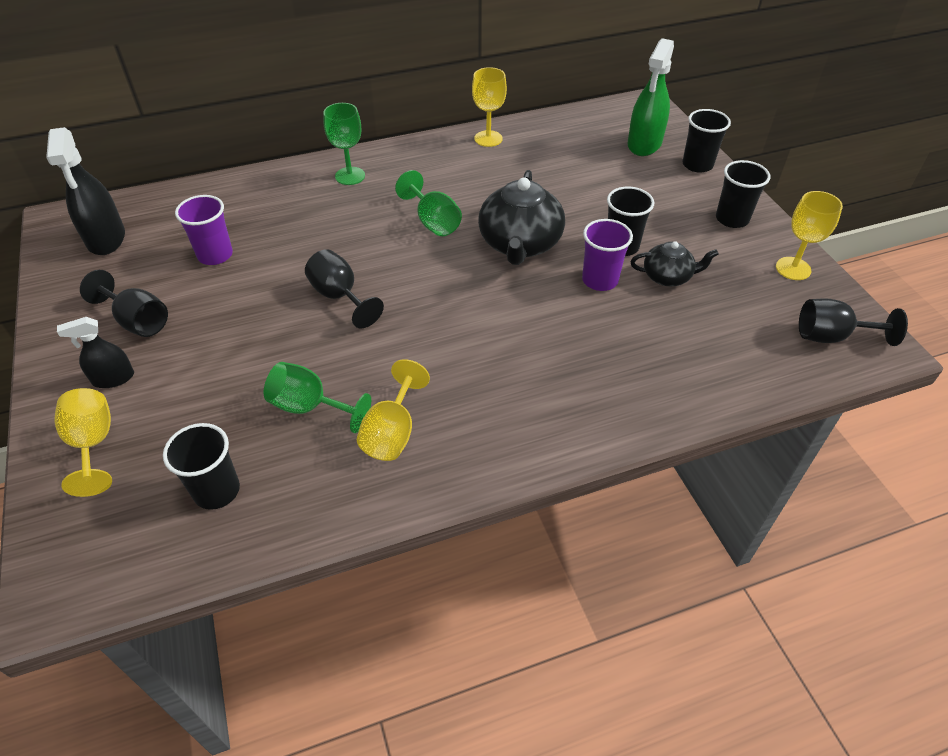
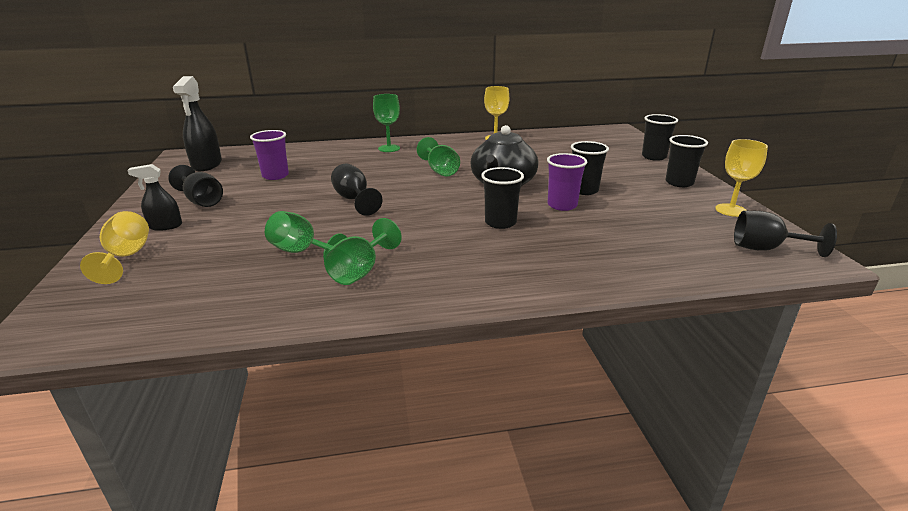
camera: 10 degrees right, 20 degrees down
(217, 491) = (201, 290): black cup -> black cup (500, 222)
(392, 432) = (360, 271): yellow goblet -> green goblet
(644, 144) = (613, 146): green spray bottle -> none
(668, 277) = (620, 207): black teapot -> none

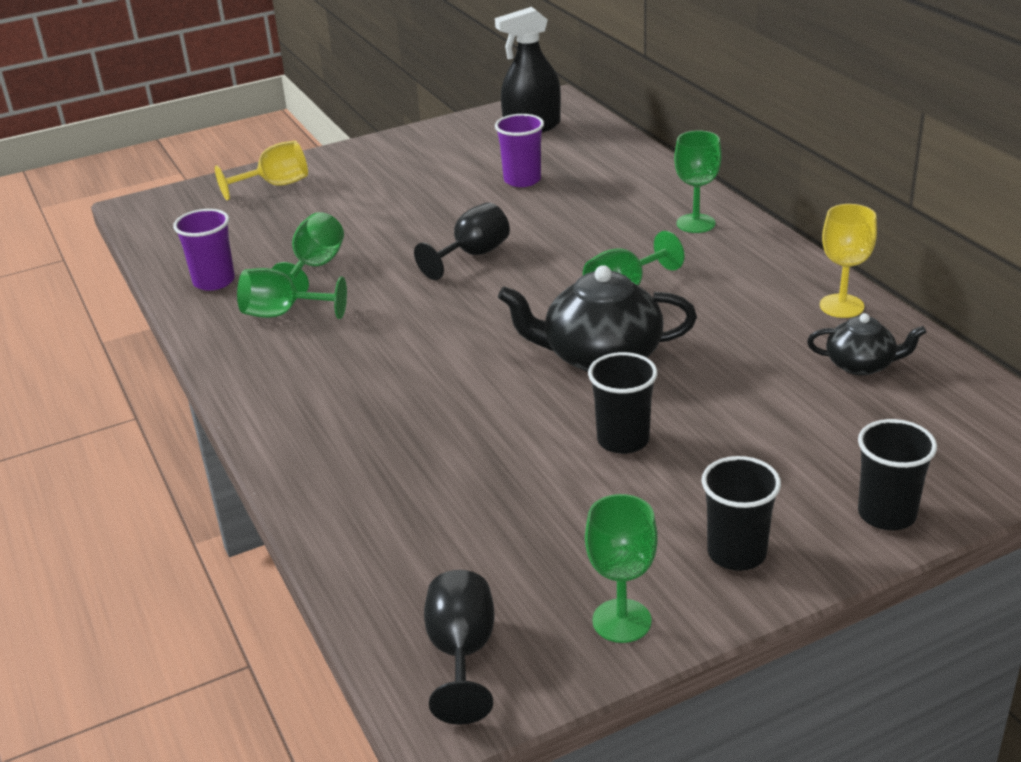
camera: 75 degrees right, 5 degrees up
(165, 226) = (348, 175): black spray bottle -> none
(202, 201) = (419, 168): black goblet -> none
(500, 222) = (451, 380): black cup -> none
(544, 143) = (861, 365): none -> black teapot
(562, 205) = (543, 425): purple cup -> purple cup (214, 281)
(731, 210) = (621, 621): yellow goblet -> green goblet

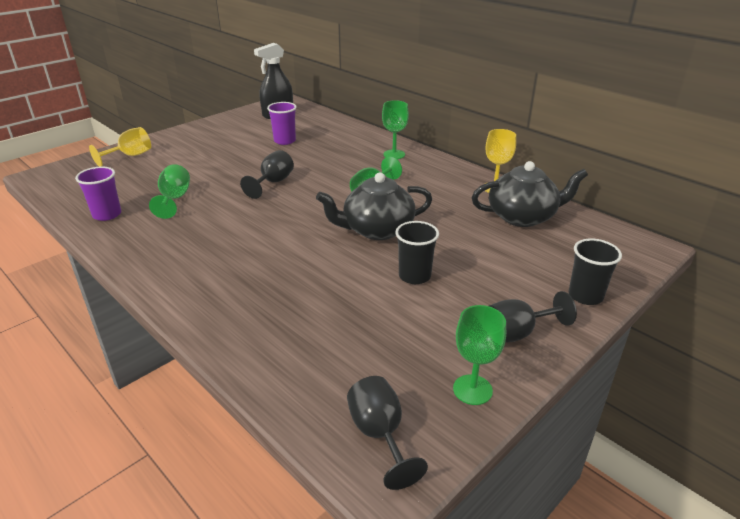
camera: 20 degrees left, 0 degrees up
(283, 314) = (162, 229): green goblet -> none
(736, 553) = (517, 333): black cup -> black goblet
(861, 365) = (523, 217): black teapot -> black teapot, size x1.77

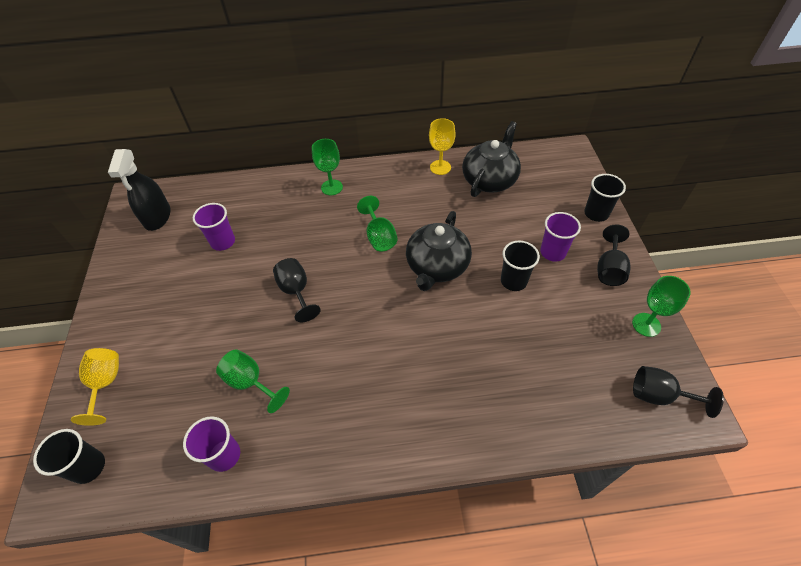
camera: 50 degrees left, 20 degrees up
(67, 176) = (89, 467): none -> black cup
(485, 286) = (553, 252): none -> purple cup

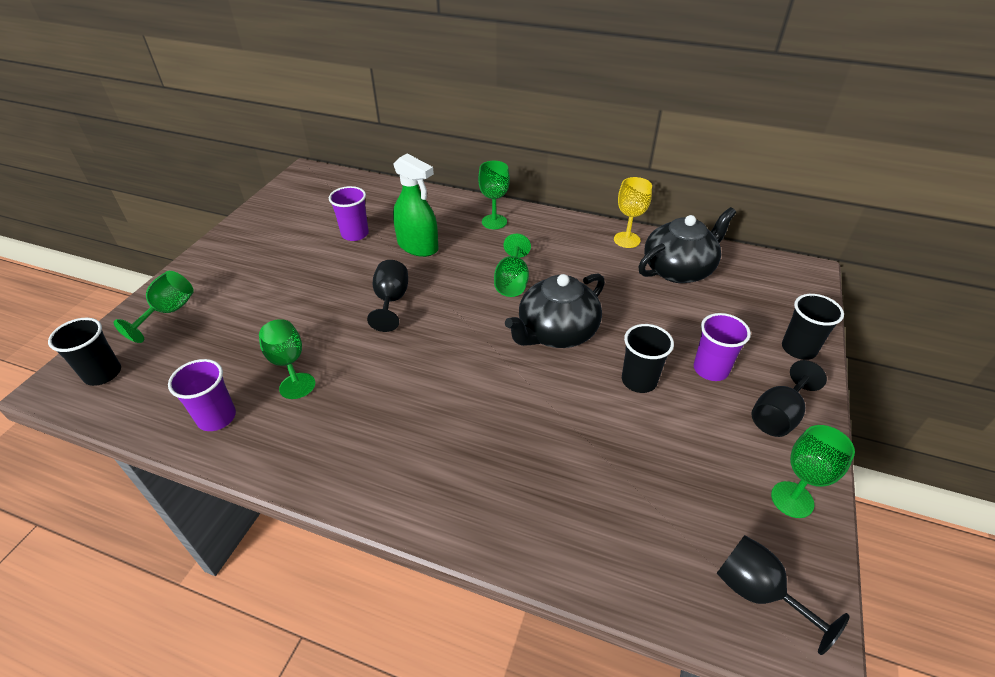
camera: 25 degrees right, 10 degrees down
(105, 384) = (168, 312): yellow goblet -> green goblet
(157, 217) = (314, 195): black spray bottle -> none
(284, 233) = (418, 246): none -> green spray bottle

